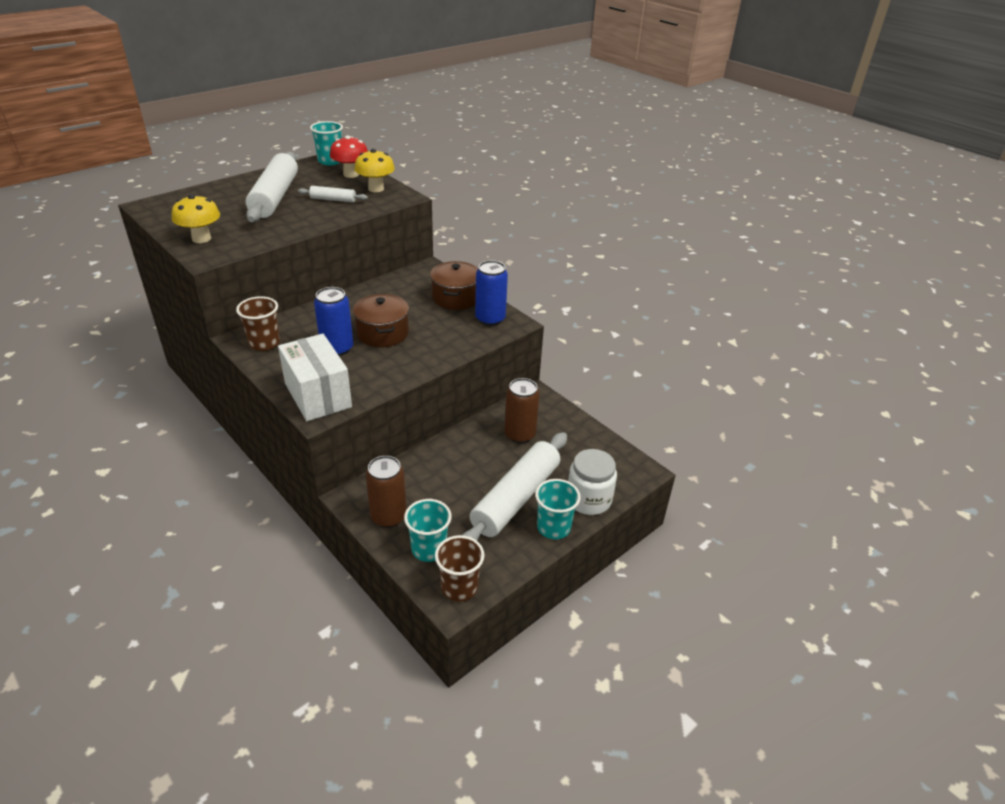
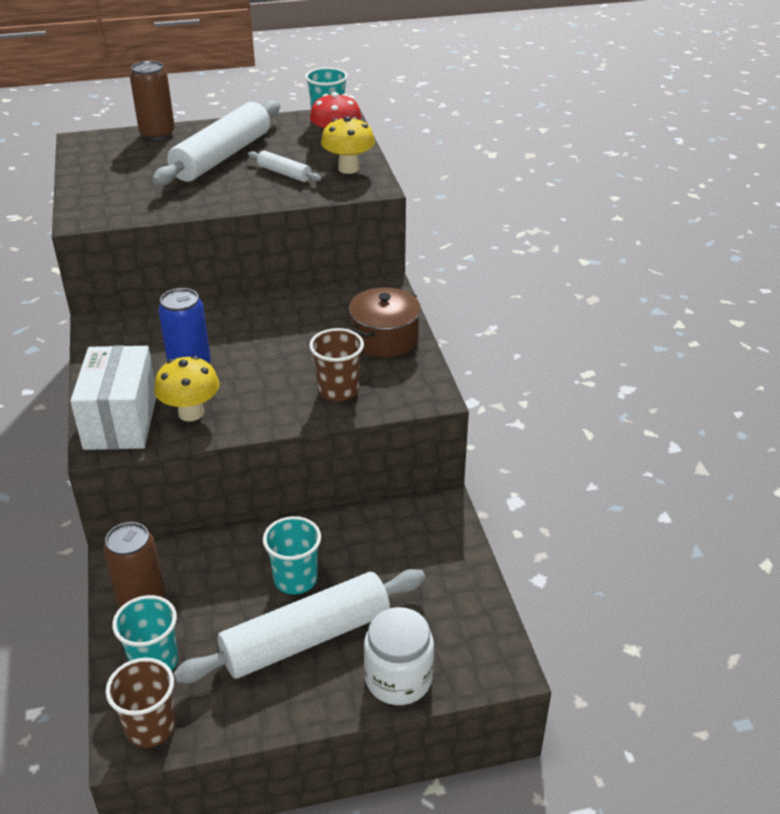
camera: 30 degrees right, 0 degrees up
(201, 239) = (99, 193): yellow mushroom -> yellow mushroom (191, 413)
(264, 343) = (119, 337): brown cup -> brown cup (338, 390)
(382, 333) = (257, 362): brown pot -> none
(490, 319) = (404, 381): blue can -> none
(520, 434) = (378, 552): brown can -> brown can (157, 134)
(553, 527) = (322, 698): turquoise cup -> turquoise cup (295, 579)

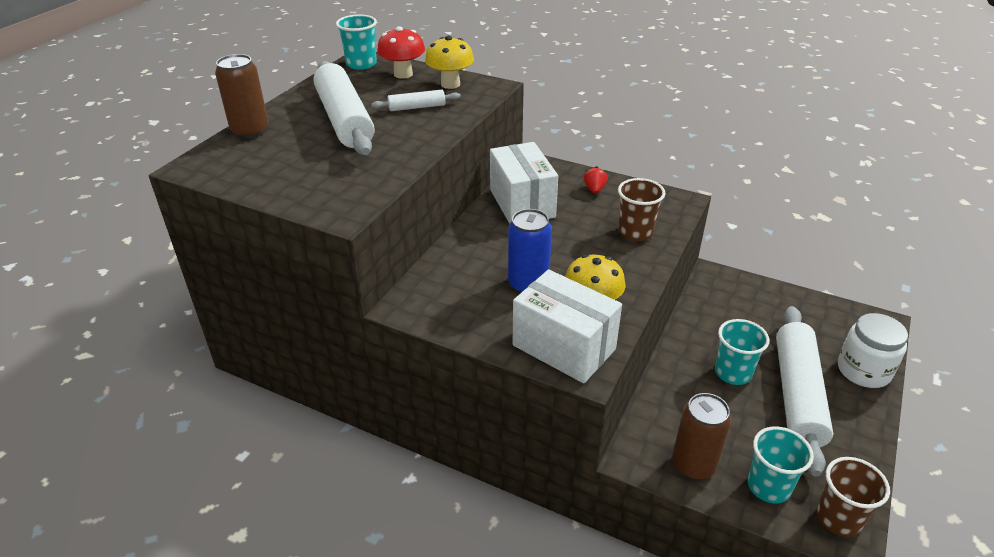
camera: 50 degrees left, 0 degrees up
(310, 312) = (522, 203): none -> white box
(384, 339) = (594, 189): brown pot -> red strawberry

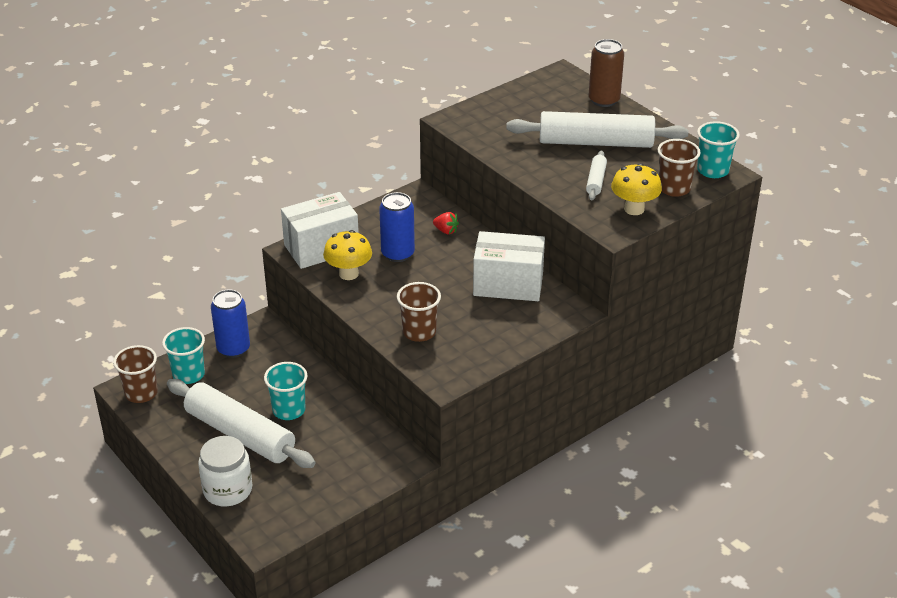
camera: 115 degrees right, 0 degrees up
(403, 74) = (674, 188): red mushroom -> brown cup
(594, 189) = (501, 334): red strawberry -> red strawberry (446, 231)
(693, 465) = (233, 348): brown can -> blue can

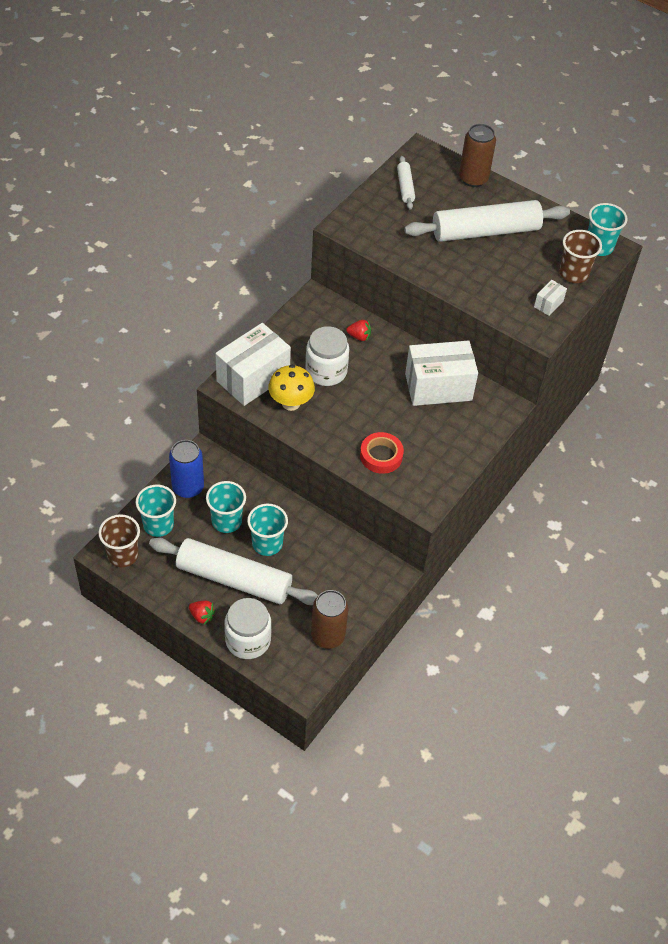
camera: 20 degrees left, 15 degrees up
(192, 460) = (202, 616): none -> red strawberry
(257, 383) = (226, 521): none -> turquoise cup
(312, 502) = (328, 636): none -> brown can
(397, 254) = (326, 371): blue can -> white jar
(419, 332) = (381, 456): brown cup -> red tape
(596, 181) = (503, 277): white rolling pin -> white rolling pin (405, 187)
(634, 209) = (548, 304): yellow mushroom -> white box

